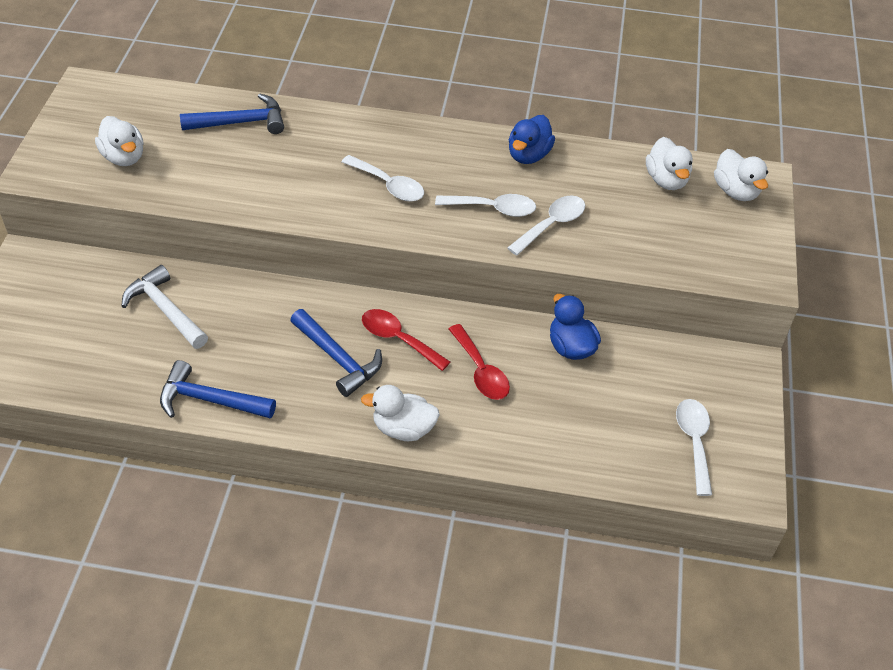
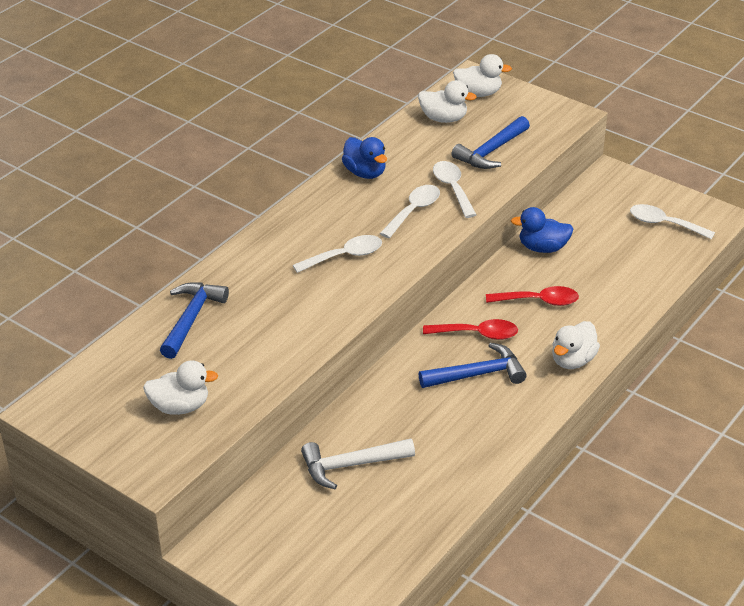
camera: 60 degrees left, 10 degrees down
(210, 400) = (477, 463): blue hammer -> blue hammer (491, 151)
(398, 339) = (477, 334): red spoon -> red spoon turned 150 degrees counterclockwise

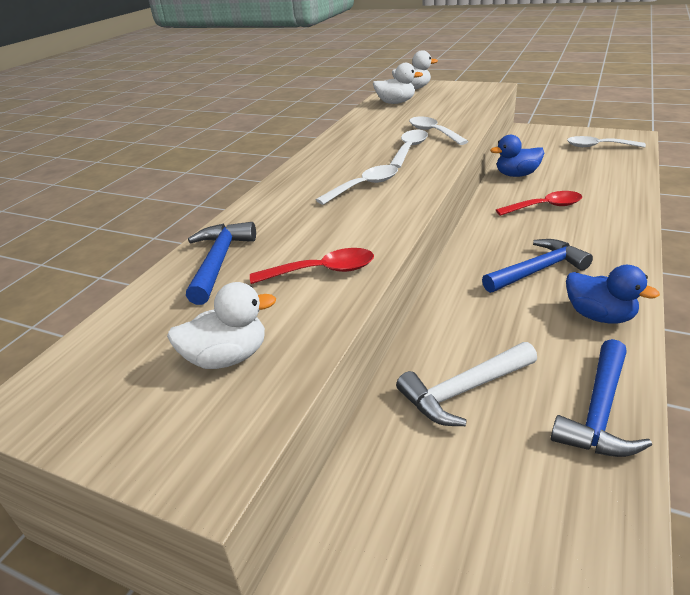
camera: 10 degrees left, 5 degrees down
(365, 173) = (350, 136): blue duck -> blue duck (599, 316)
(477, 334) = (510, 239): red spoon -> red spoon (322, 271)
(491, 151) = (447, 111): blue hammer -> blue hammer (599, 411)
(572, 360) = (618, 242): white duck -> none

